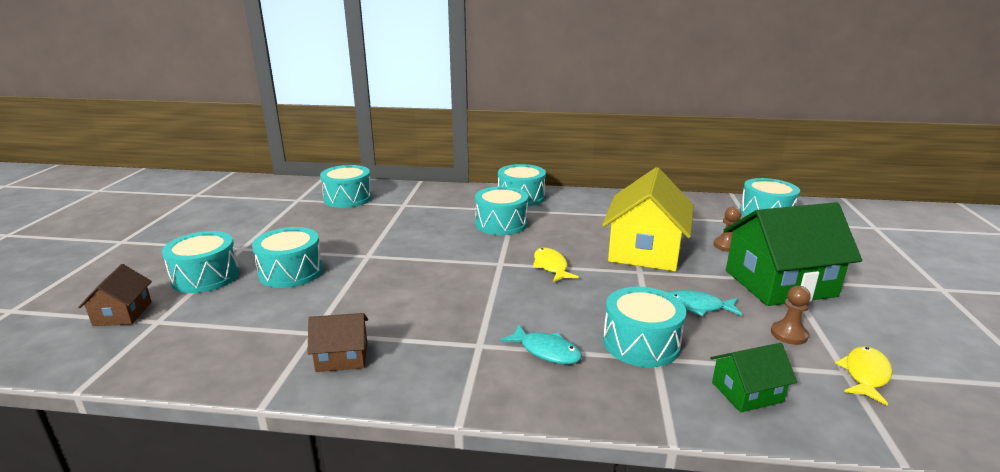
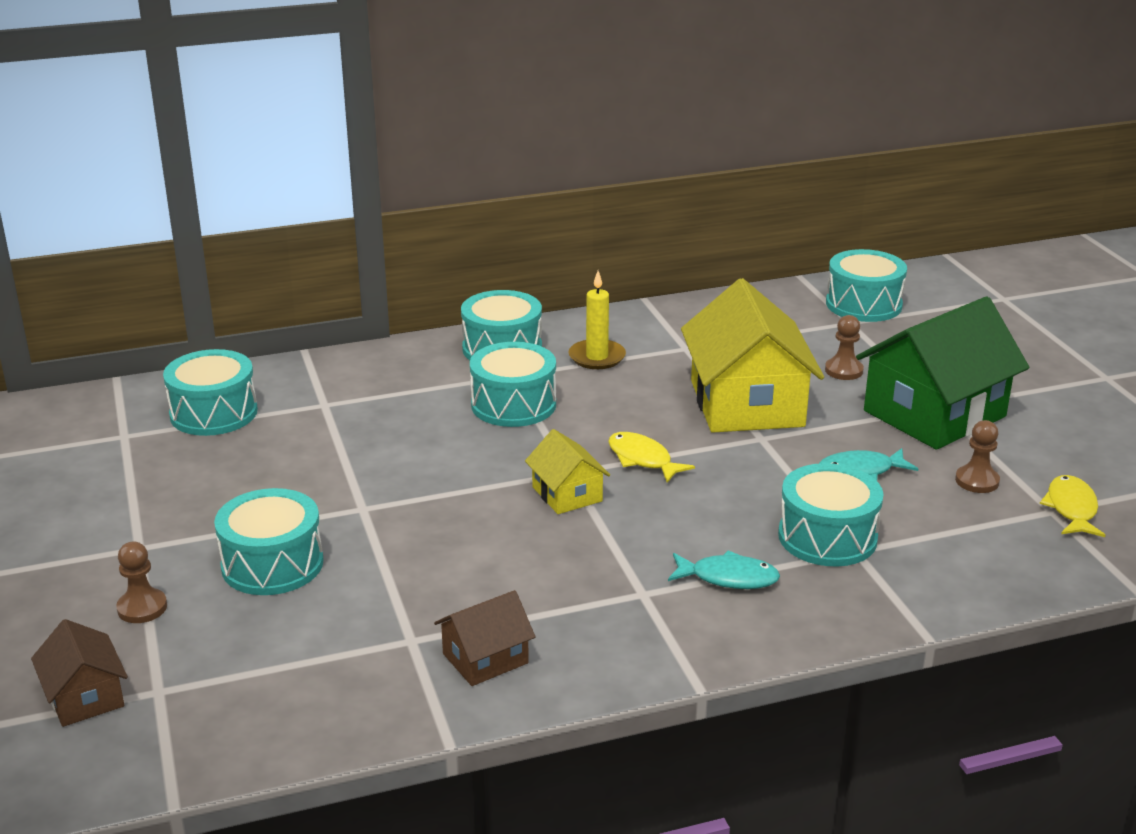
camera: 25 degrees left, 5 degrees up
(206, 277) = (142, 608): turquoise drum -> brown pawn
(487, 275) = (567, 494): none -> yellow house
(571, 210) = (597, 357): none -> yellow candle
(747, 392) = (969, 562): green house -> none

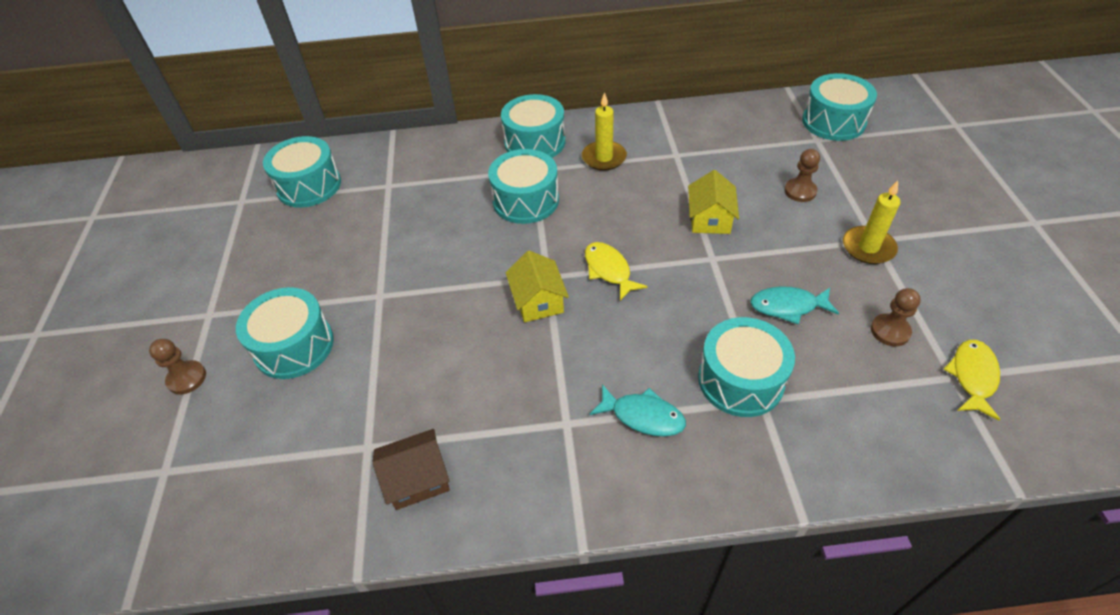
camera: 15 degrees right, 20 degrees up
(85, 697) = (111, 468): brown house -> none
(746, 403) = (710, 219): yellow house -> yellow house, size x0.49
(934, 413) = (868, 247): green house -> yellow candle

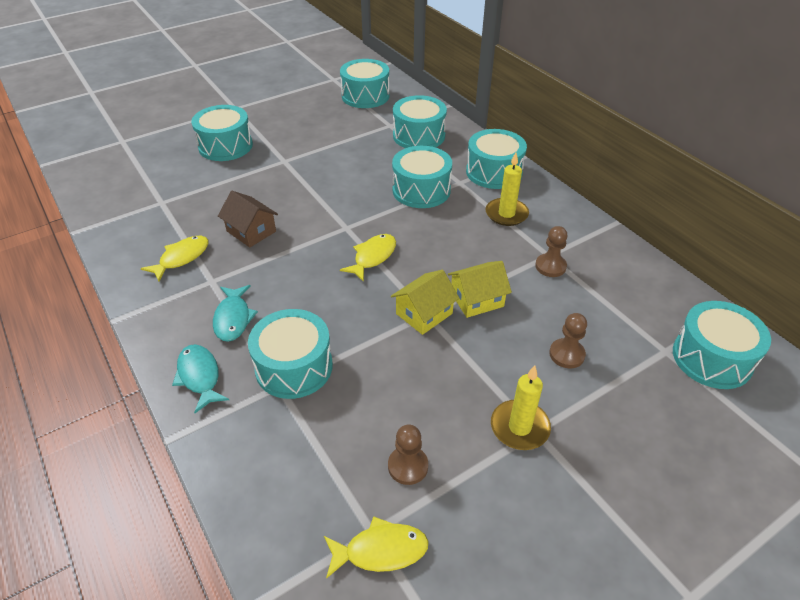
camera: 60 degrees right, 5 degrees down
(187, 378) = (185, 121): brown pawn -> brown pawn (550, 266)
(417, 479) = (144, 230): brown house -> brown house (251, 231)
(429, 170) = (419, 136): none -> turquoise drum
(504, 446) = (181, 258): none -> yellow fish
(538, 301) = (319, 231): yellow house -> yellow house (424, 313)
(788, 306) = (396, 380): turquoise fish -> turquoise fish (199, 376)

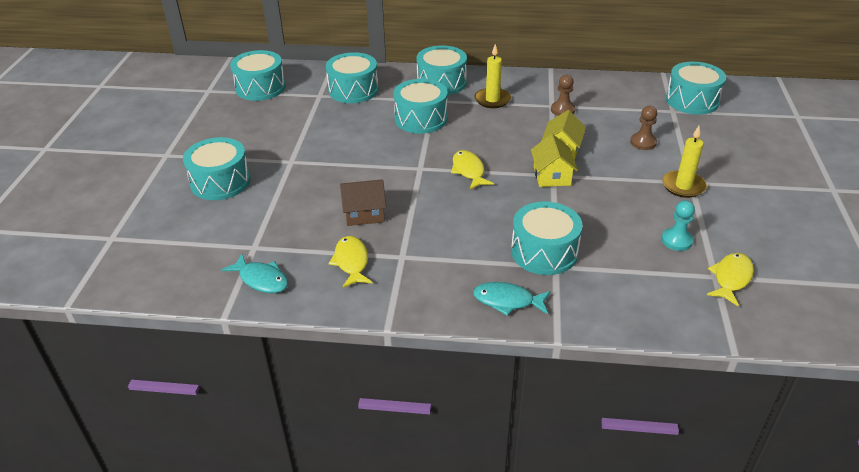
camera: 50 degrees left, 5 degrees down
(233, 318) = (460, 261): turquoise fish -> turquoise fish (261, 279)
(408, 466) = (676, 240): brown pawn -> turquoise pawn

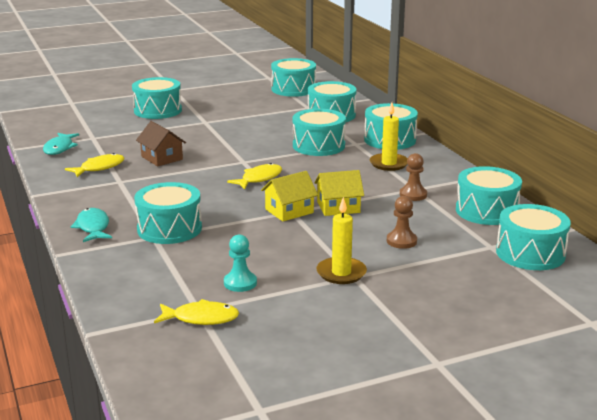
camera: 60 degrees right, 15 degrees down
(613, 91) = (486, 211): none -> turquoise drum

